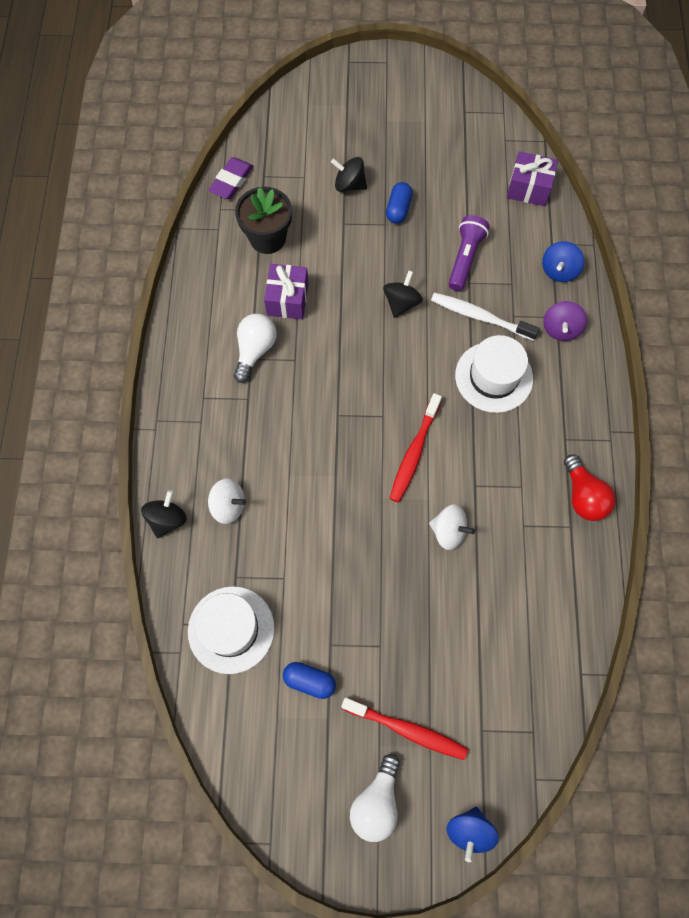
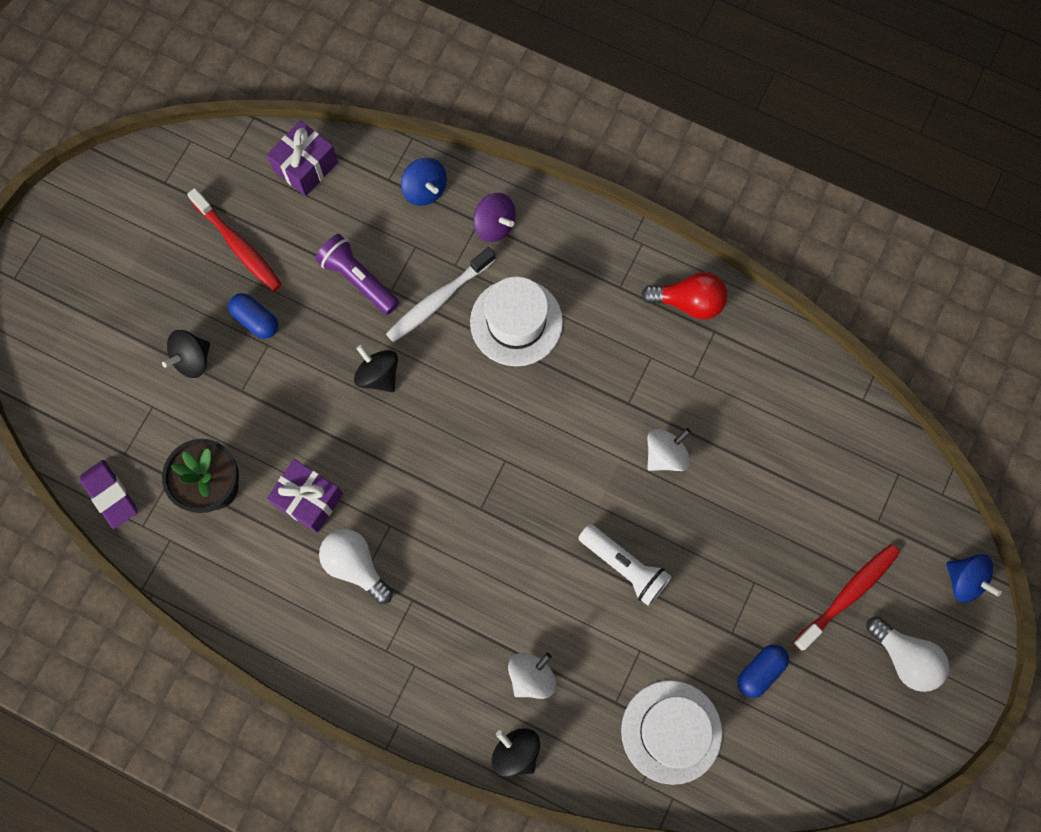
camera: 65 degrees left, 5 degrees up
(344, 538) = (624, 566): none -> white flashlight
(414, 452) = (563, 447): red toothbrush -> red toothbrush (238, 245)

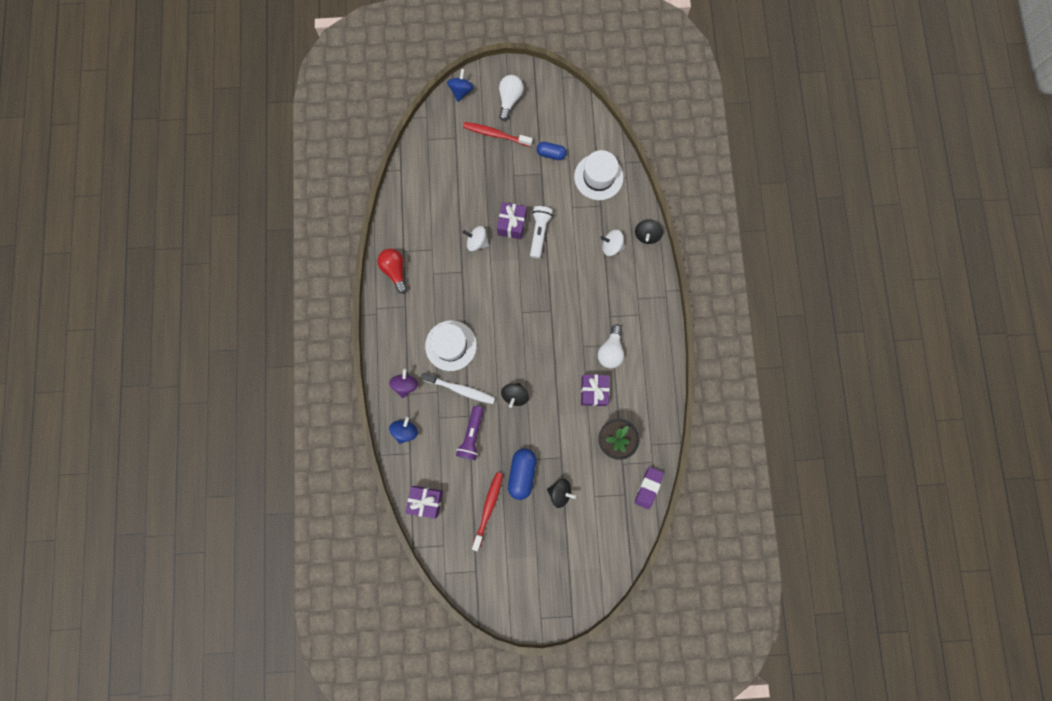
camera: 120 degrees left, 5 degrees up
(256, 320) = (522, 473): blue capsule -> blue capsule, size x1.54
(665, 529) = (512, 224): none -> purple gift

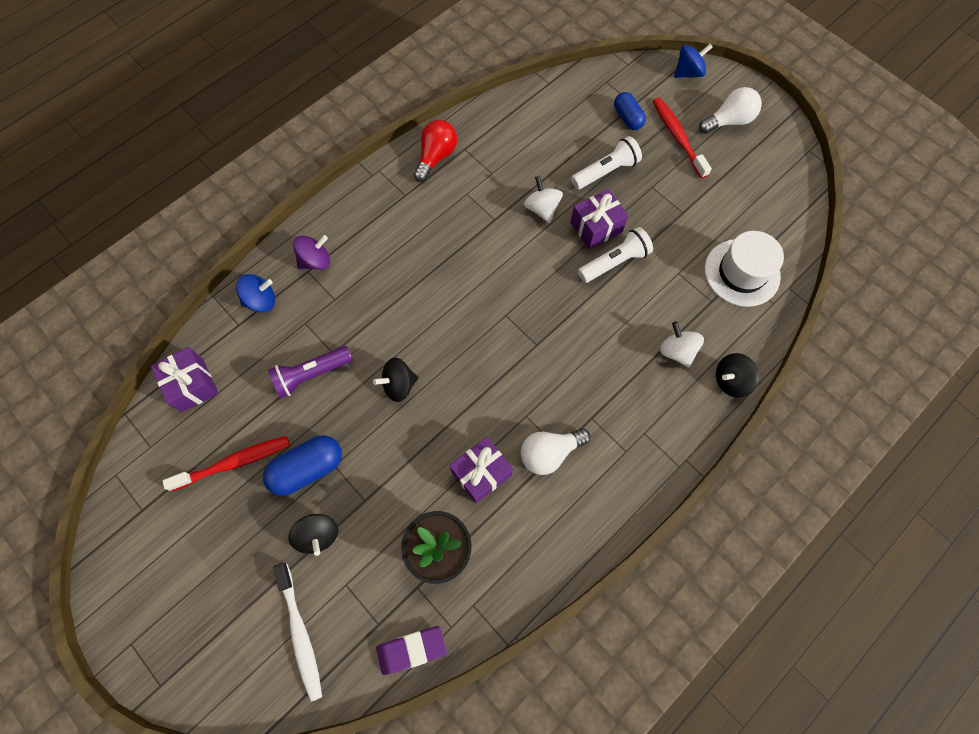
camera: 50 degrees right, 10 degrees down
(451, 345) = (400, 271): white hat -> none
(460, 389) = (357, 320): white toothbrush -> white toothbrush (300, 633)
(483, 190) = (605, 171): none -> white flashlight
(551, 154) = (714, 204): blue capsule -> blue capsule (627, 118)

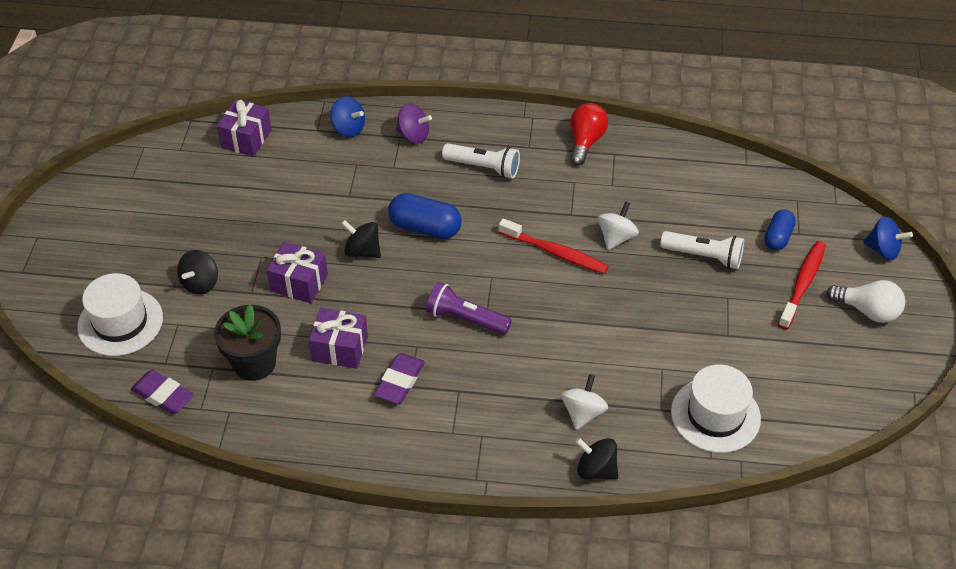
camera: 50 degrees right, 20 degrees down
(234, 463) = (210, 200): red toothbrush -> red toothbrush (555, 252)
(300, 633) = (120, 322): white toothbrush -> white hat
(308, 468) = (244, 244): blue capsule -> blue capsule (425, 228)
(311, 374) = (319, 196): purple flashlight -> purple flashlight (466, 319)
(436, 157) = (585, 142): red light bulb -> red light bulb turned 60 degrees counterclockwise
(549, 453) = (400, 381): white light bulb -> purple eraser
(596, 227) = (640, 284): purple gift -> purple gift (299, 283)
(614, 262) = (621, 317): white flashlight -> white flashlight (483, 167)

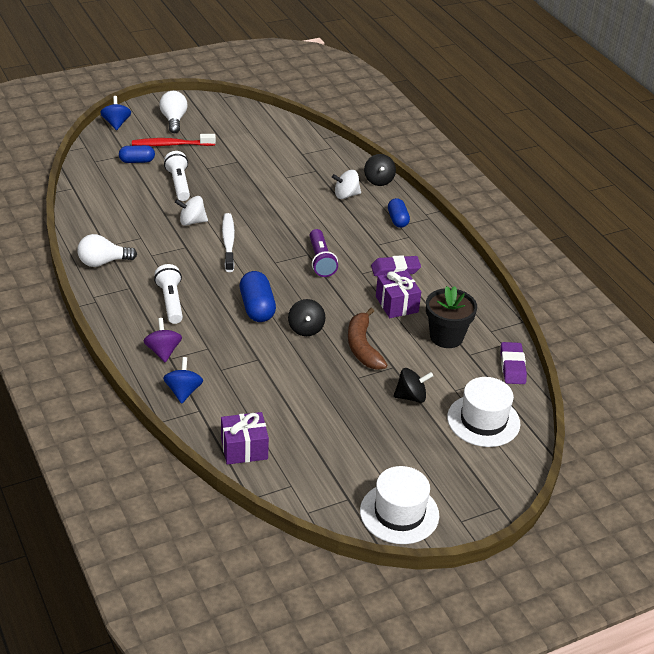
camera: 125 degrees left, 10 degrees down
(299, 283) = (363, 347): purple gift -> brown banana
(494, 440) = (397, 220): none -> blue capsule
(555, 252) = (228, 242): red toothbrush -> white toothbrush
(585, 142) = (103, 262): red light bulb -> white light bulb
(715, 415) = (301, 152): white hat -> white hat (399, 513)

